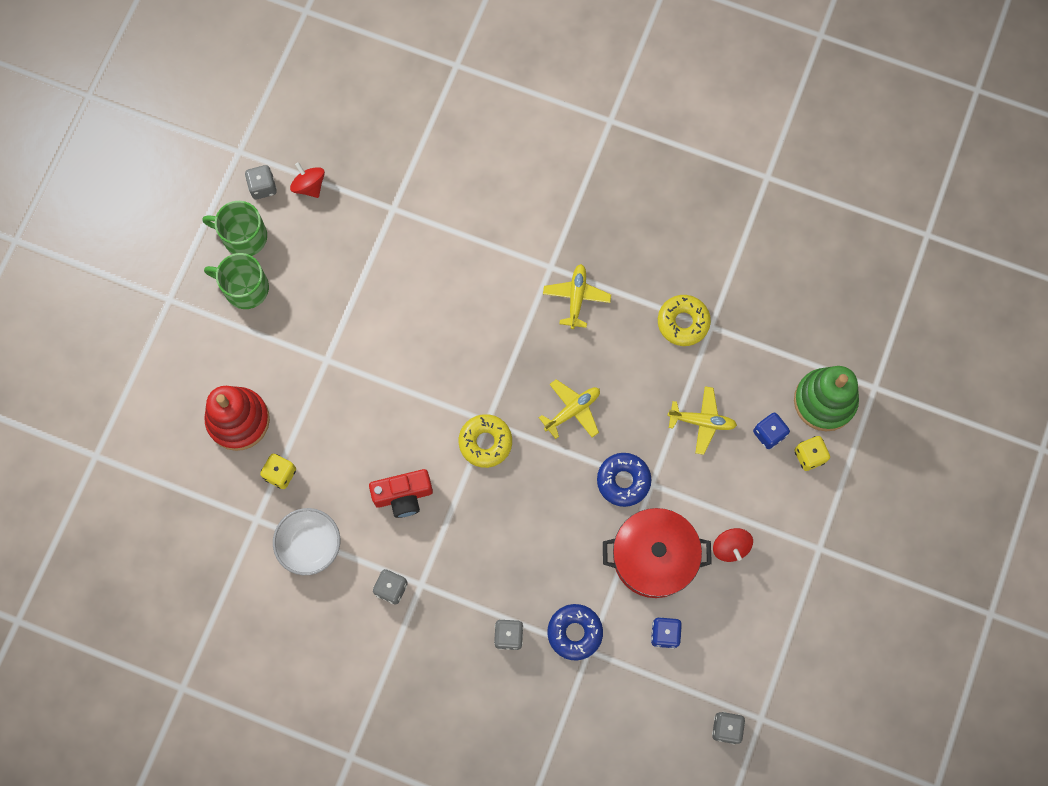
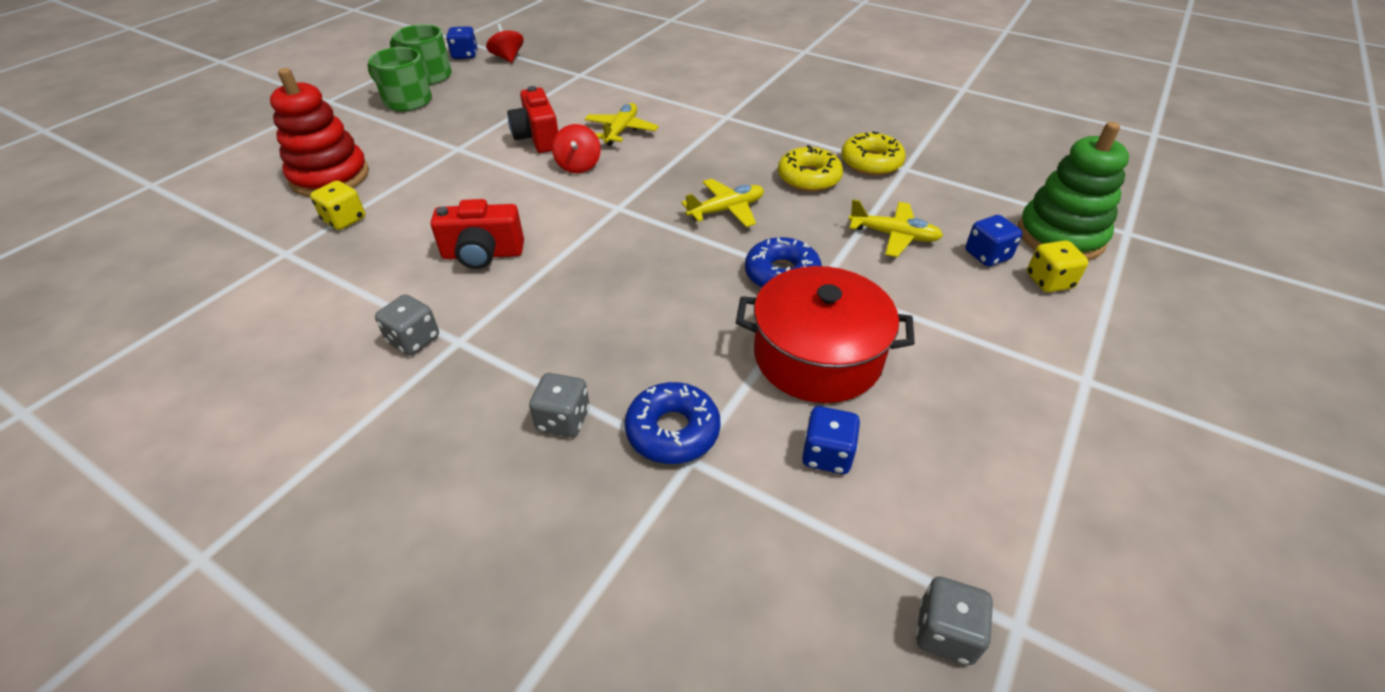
camera: 10 degrees right, 30 degrees down
(263, 187) = (465, 55): grey dice -> blue dice
(310, 545) = (333, 283): white bowl -> none
(391, 332) = (537, 138): none -> red camera
(485, 442) = (609, 223): yellow donut -> yellow donut (809, 178)
(576, 298) = (750, 136): yellow plane -> yellow plane (621, 131)
(730, 547) = (939, 360): red spinning top -> red spinning top (578, 165)

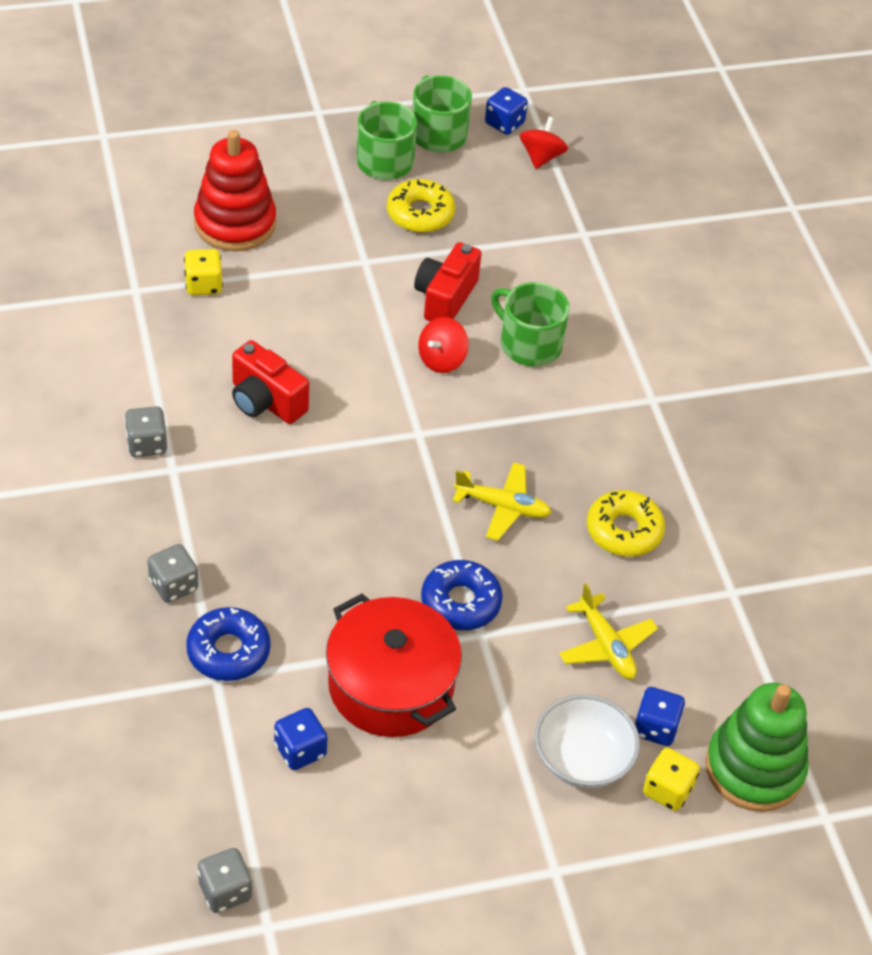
camera: 40 degrees right, 5 degrees up
(621, 131) = (529, 344): yellow plane -> green mug
(871, 162) = (710, 560): yellow donut -> yellow donut (420, 214)
(985, 303) = (582, 759): none -> white bowl

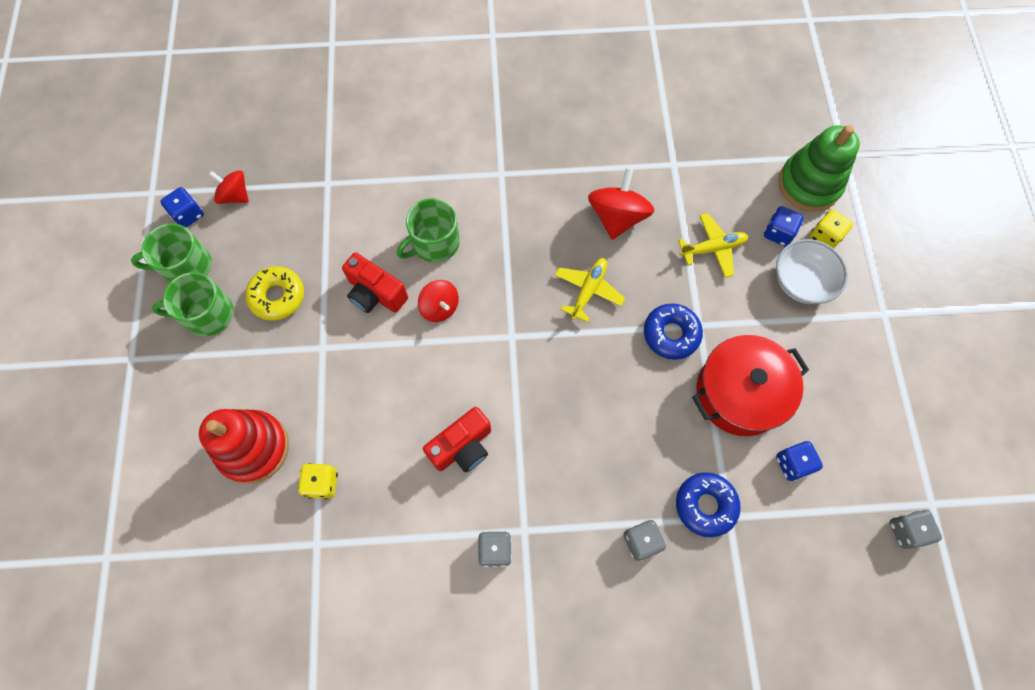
camera: 75 degrees left, 20 degrees up
(624, 531) = (617, 217): yellow donut -> red spinning top

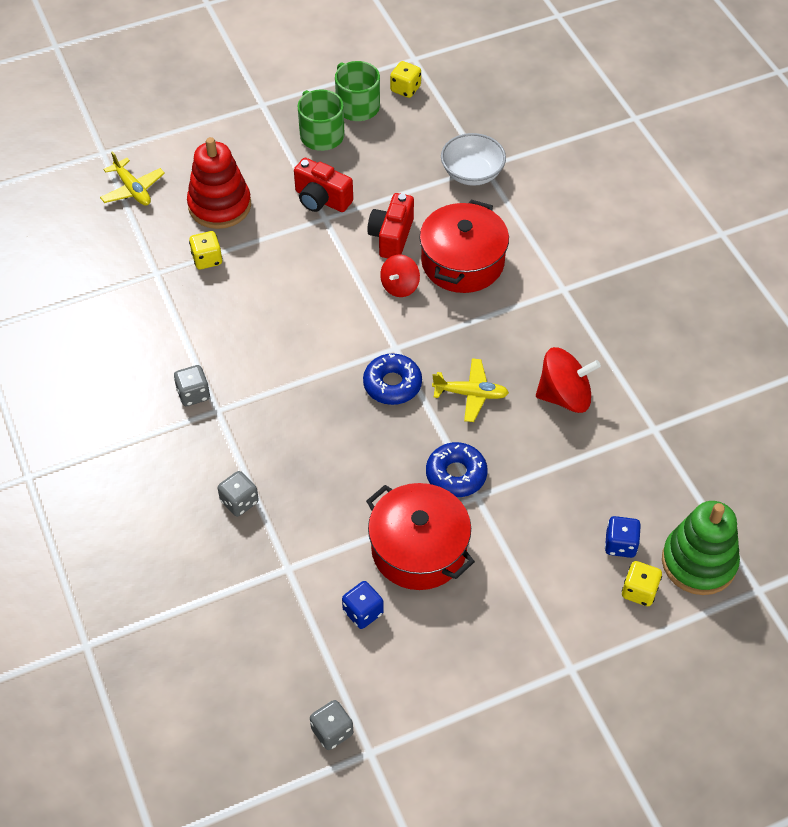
camera: 70 degrees right, 15 degrees down
(188, 215) = (405, 89): blue dice -> yellow dice
(235, 195) = (439, 111): red spinning top -> none
(277, 296) = (358, 173): yellow donut -> none
(434, 243) = (462, 262): green mug -> red pot
(462, 447) = (275, 343): red camera -> red camera (321, 199)
(705, 505) = (292, 545): blue donut -> blue donut (392, 384)
(712, 248) = (570, 488): yellow plane -> yellow plane (132, 189)
(801, 281) = (572, 579): white bowl -> white bowl (472, 173)

